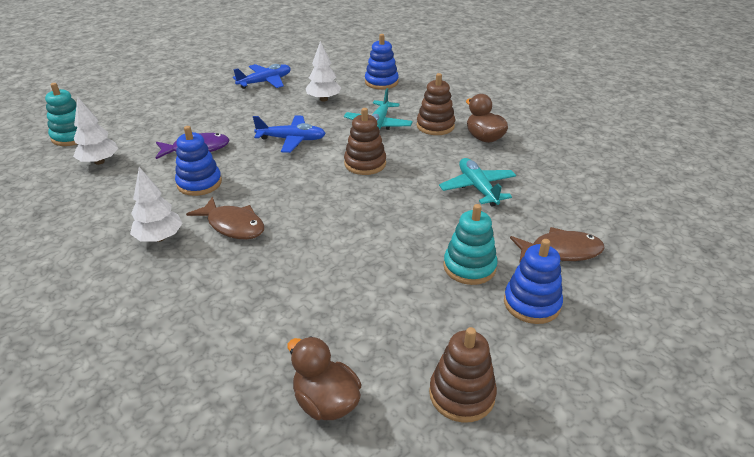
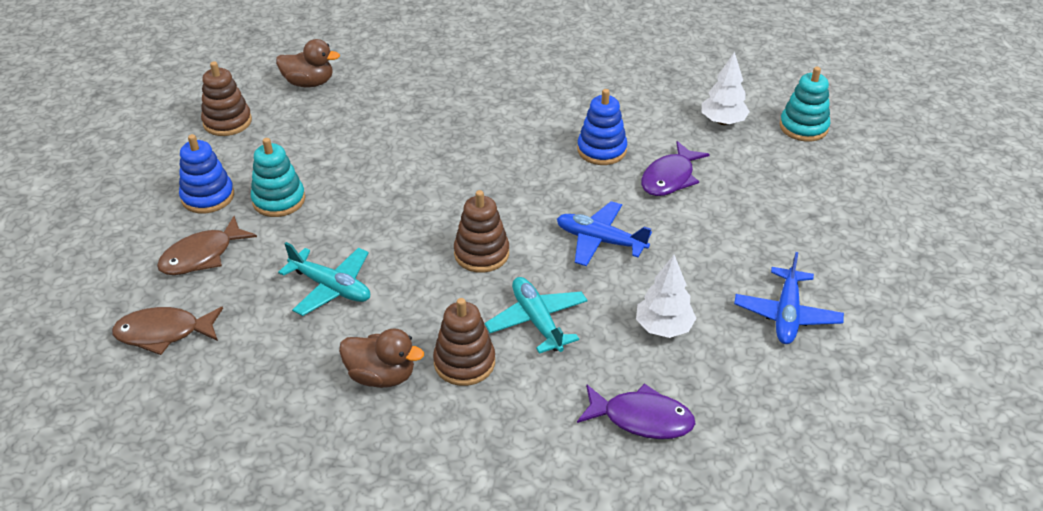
camera: 140 degrees right, 5 degrees up
(160, 238) = (551, 101): white tree -> none
(233, 225) = (512, 135): brown fish -> brown fish (164, 333)
(291, 140) = (600, 241): blue plane -> blue plane turned 60 degrees clockwise
(381, 82) = (641, 419): blue stacking toy -> purple fish

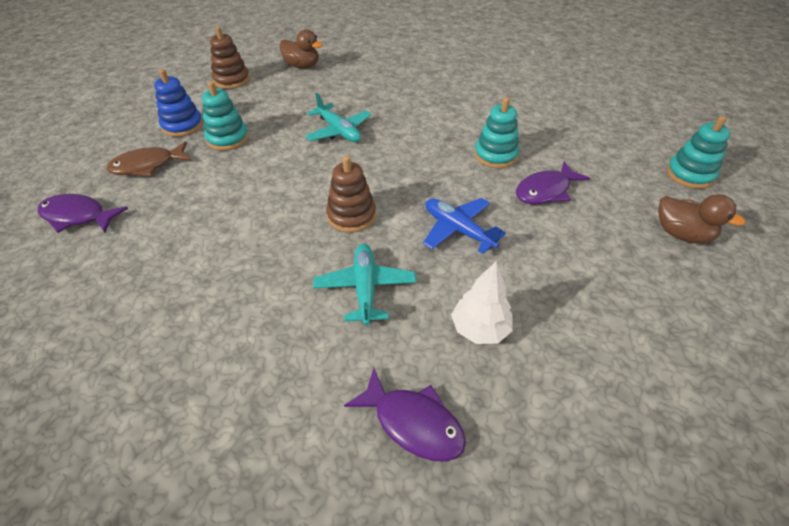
camera: 20 degrees right, 5 degrees up
(164, 333) = (78, 216): brown fish -> purple fish
(331, 287) = (218, 213): turquoise plane -> turquoise plane (339, 131)
(381, 376) = (206, 300): brown duck -> brown duck (681, 234)
(464, 362) = (281, 309): brown stacking toy -> none
(601, 150) = (495, 155): blue stacking toy -> turquoise stacking toy
(722, 121) = (613, 155): white tree -> none
(786, 314) = (613, 352): blue plane -> none

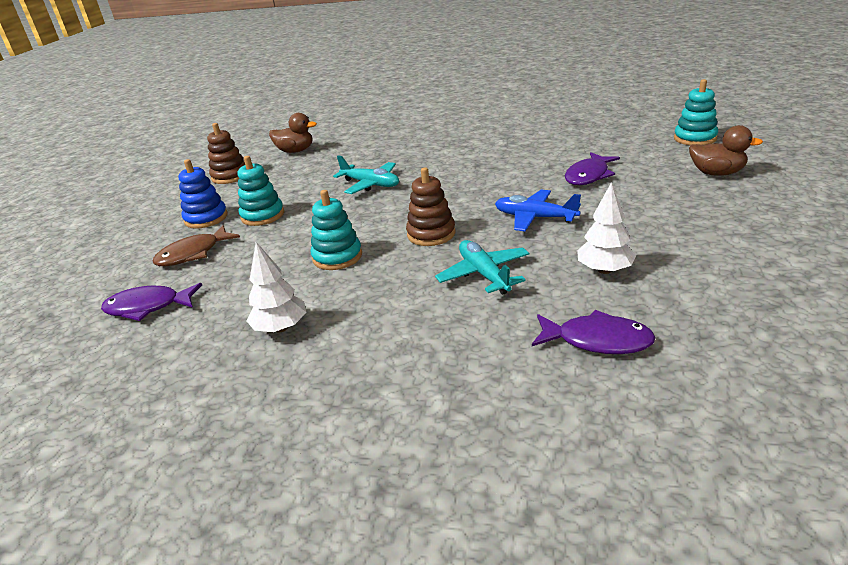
camera: 15 degrees left, 15 degrees down
(159, 285) = (281, 328): none -> white tree
(495, 155) = (528, 165): turquoise stacking toy -> turquoise stacking toy (337, 257)

